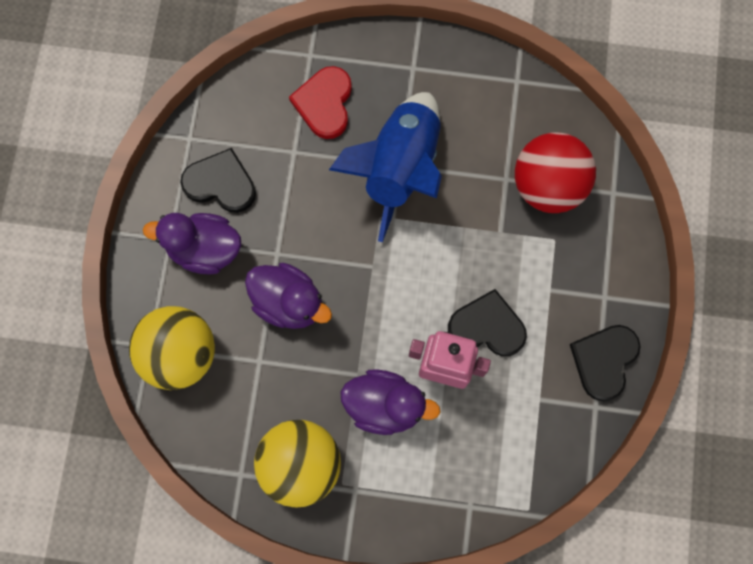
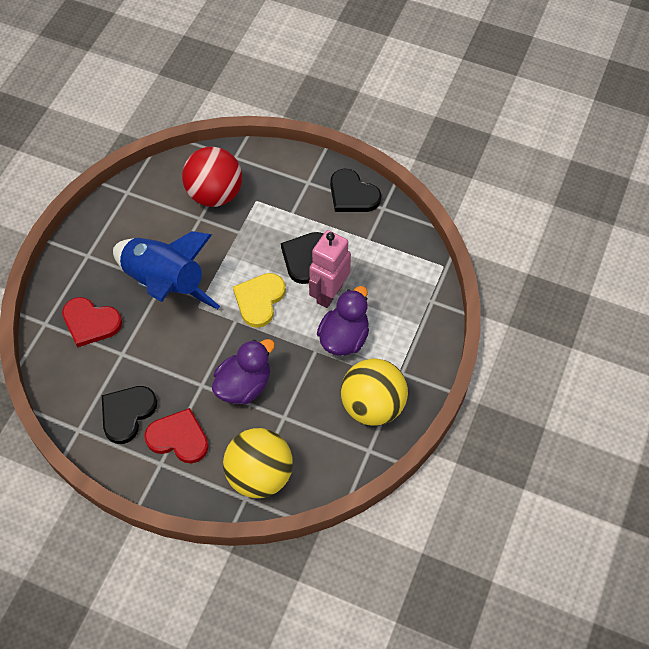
camera: 75 degrees left, 15 degrees down
(204, 249) = (178, 438): purple duck -> red heart
(409, 287) = (259, 300): none -> yellow heart

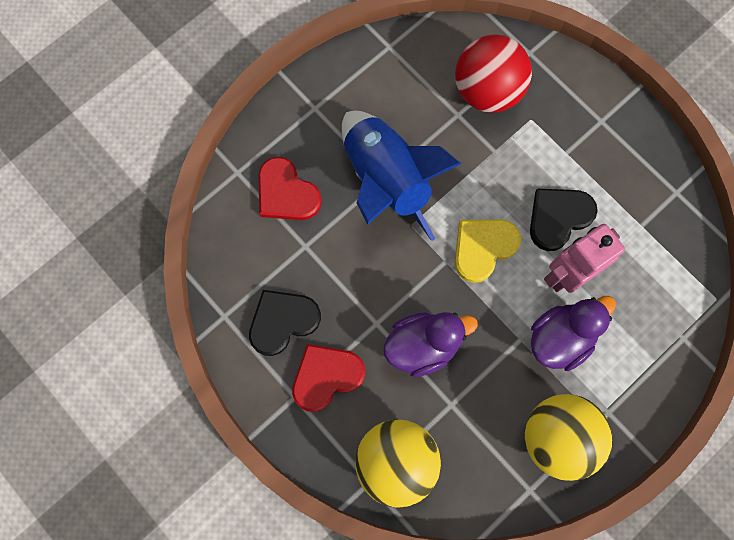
camera: 25 degrees right, 15 degrees up
(178, 438) = (326, 376): red heart -> red heart turned 75 degrees counterclockwise
(352, 194) = (647, 159): black heart -> none

